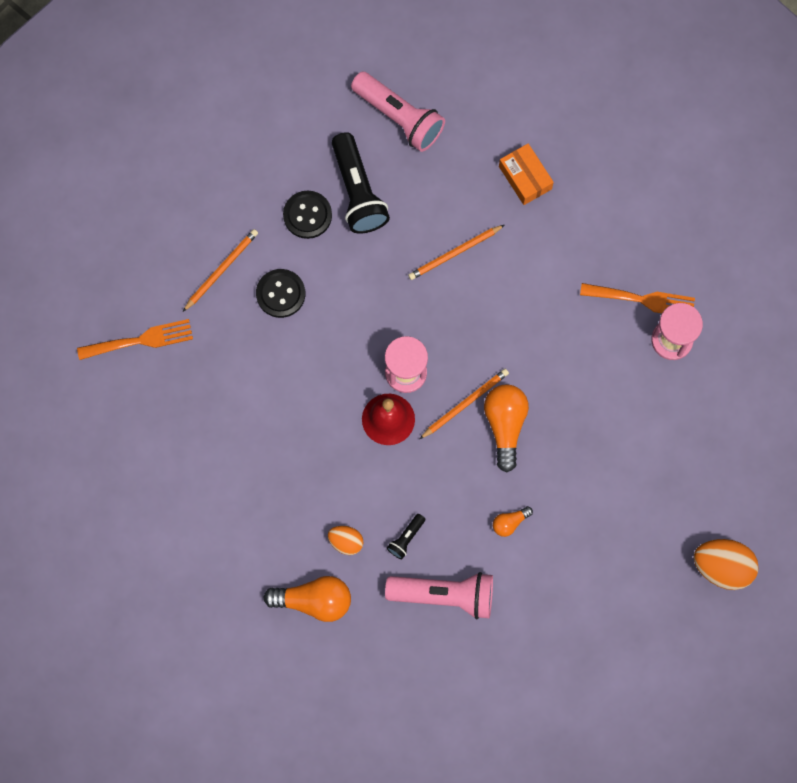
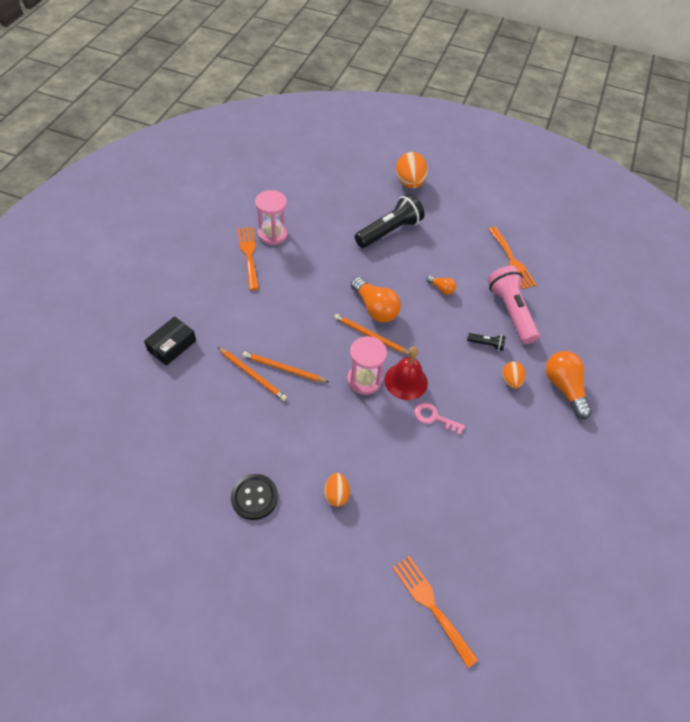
camera: 115 degrees left, 20 degrees down
(221, 270) = (333, 555): orange pencil -> orange pencil (283, 369)
(280, 294) = (336, 494): black button -> orange egg
(330, 430) = (434, 417): none -> pink key
(358, 192) = (219, 463): black flashlight -> black flashlight (389, 231)
(399, 117) = (137, 452): pink flashlight -> none
(505, 425) = (375, 308): orange light bulb -> orange light bulb turned 105 degrees counterclockwise
(525, 178) = (172, 345): orange box -> black box
(528, 643) = (512, 260): none -> orange fork

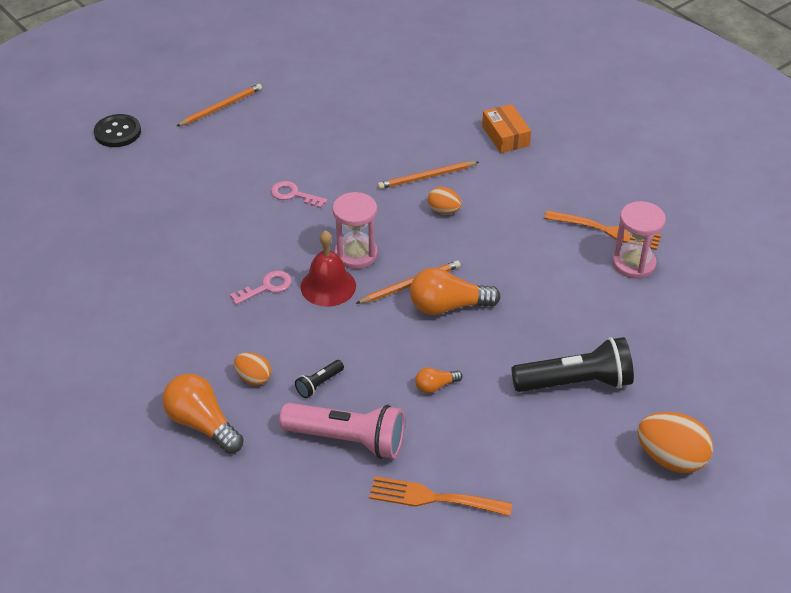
camera: 125 degrees right, 10 degrees down
(172, 345) = (505, 136): black box -> orange box
(254, 497) = (294, 137): black button -> black button (117, 132)
(283, 369) = (418, 200): orange pencil -> orange pencil (221, 107)
(328, 455) = (293, 195): none -> pink key
(336, 494) = (251, 184): orange egg -> orange egg (444, 211)
(389, 231) = (575, 382): black flashlight -> black flashlight turned 90 degrees counterclockwise
(431, 605) = (106, 200): orange fork -> none
(564, 388) = (202, 424): orange light bulb -> orange light bulb turned 150 degrees counterclockwise

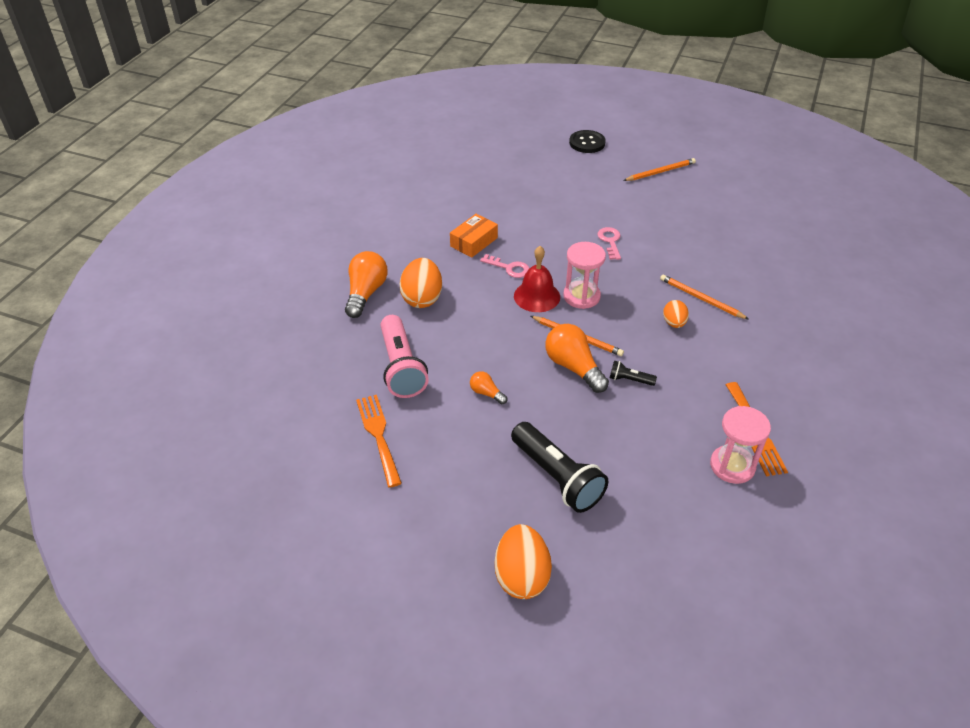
camera: 60 degrees right, 0 degrees up
(221, 107) = (660, 172): orange pencil -> orange pencil turned 45 degrees counterclockwise
(253, 378) = (422, 298): orange egg -> orange egg, size x1.75
(319, 384) = (441, 331): black flashlight -> black flashlight (629, 380)
(505, 136) = (800, 323): orange box -> orange box (474, 242)

